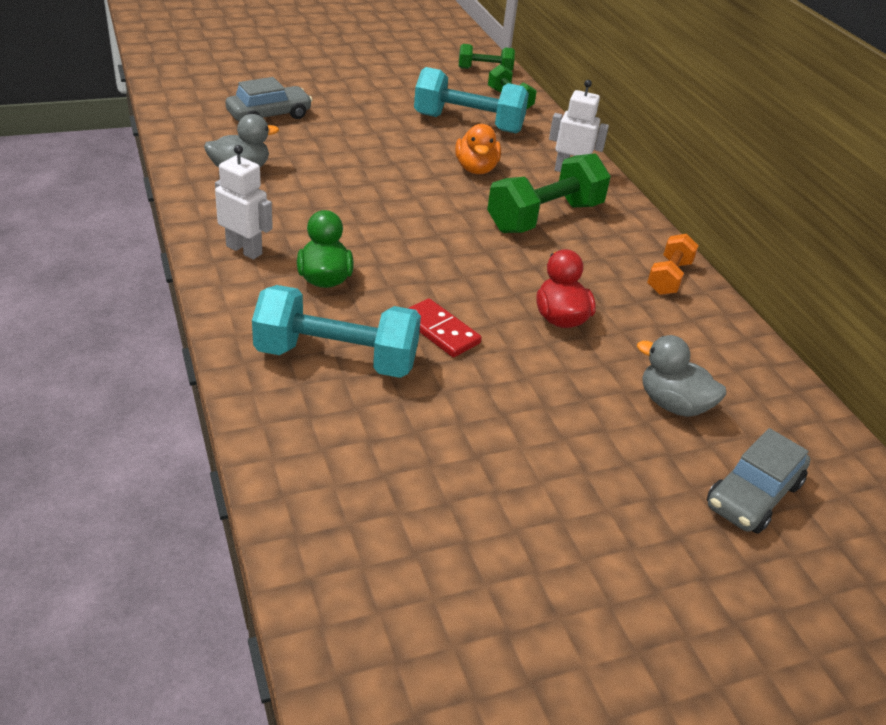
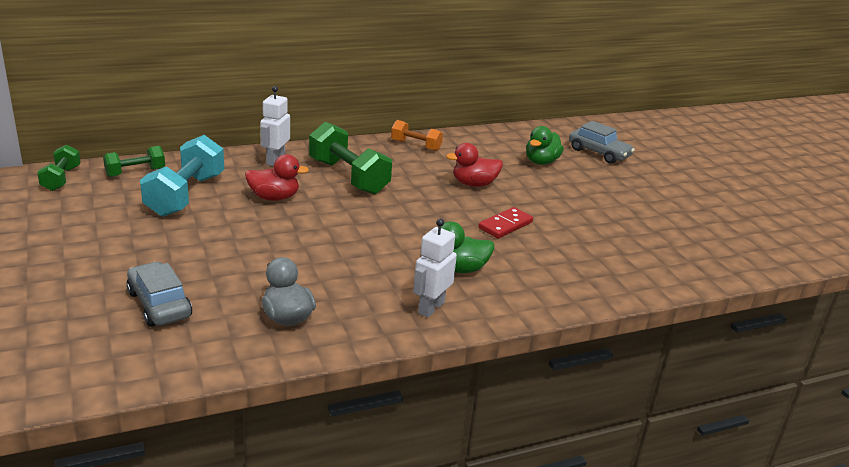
camera: 90 degrees left, 10 degrees down
(336, 358) = (552, 264): turquoise dumbbell -> none
(476, 169) = (274, 197): orange duck -> red duck
(673, 404) = (541, 162): grey duck -> green duck

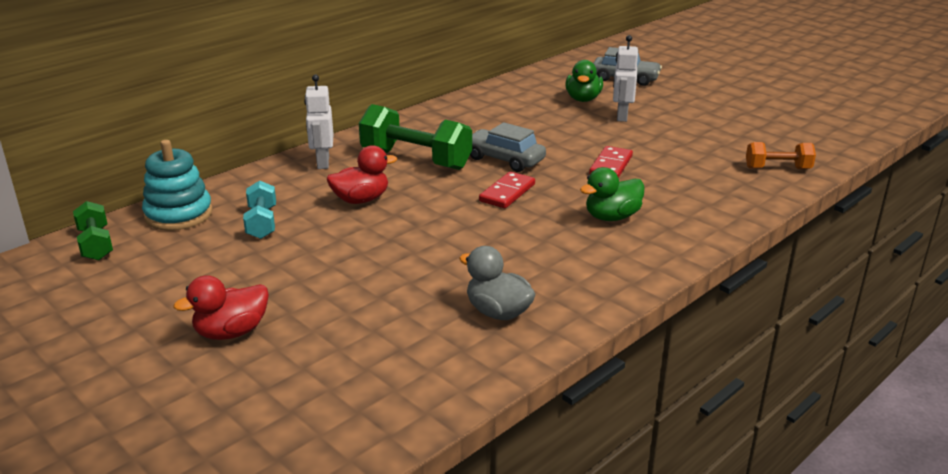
camera: 20 degrees left, 0 degrees up
(135, 172) = (179, 214): green dumbbell -> turquoise stacking toy
(159, 304) = (353, 342): grey car -> grey car (504, 159)
(185, 195) = (262, 223): turquoise dumbbell -> turquoise dumbbell, size x0.56
(393, 224) = (507, 193): none -> red domino
(416, 145) = (451, 113): orange dumbbell -> orange dumbbell (777, 168)
(431, 308) = (623, 260): white robot -> white robot (621, 116)
(474, 184) = (543, 135): red duck -> red duck (231, 332)

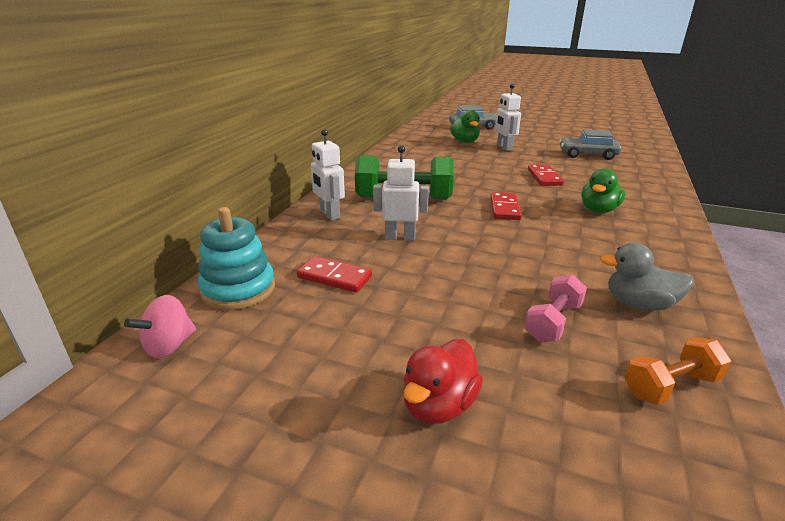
camera: 25 degrees left, 0 degrees up
(96, 244) = (169, 346): green dumbbell -> pink spinning top
(262, 223) = (334, 277): turquoise dumbbell -> red domino
(361, 200) = (400, 237): red duck -> white robot
(396, 305) = (553, 322): none -> pink dumbbell
(504, 159) = (469, 186): grey car -> grey car (587, 155)
(777, 168) = (640, 162): orange dumbbell -> orange dumbbell (670, 386)

